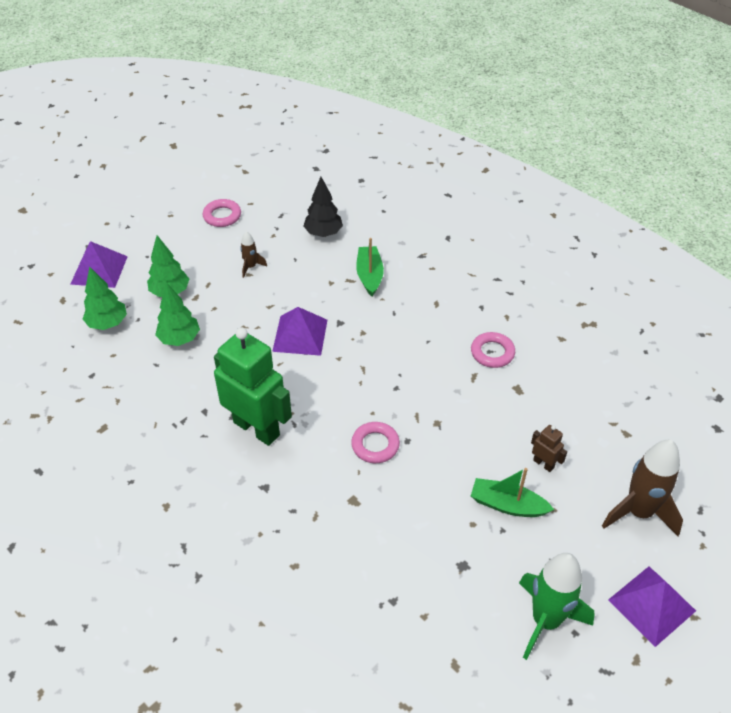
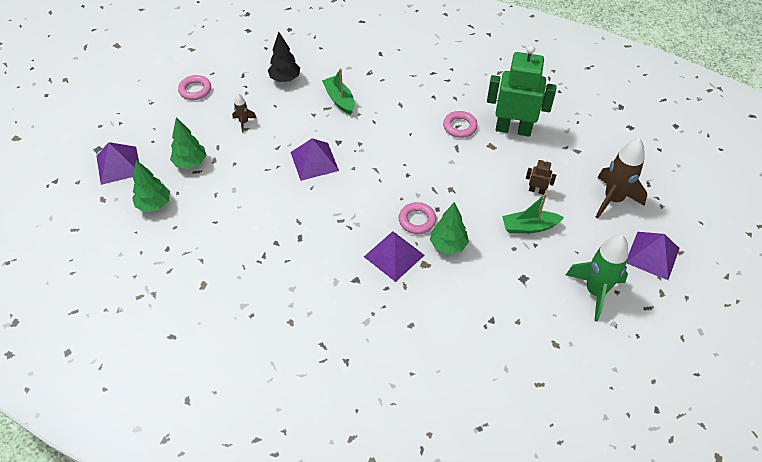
camera: 25 degrees left, 5 degrees up
(180, 339) = (222, 196): green tree -> green tree (448, 245)
(257, 428) = (324, 240): green robot -> green robot (513, 129)
(324, 476) = (394, 255): none -> purple pyramid

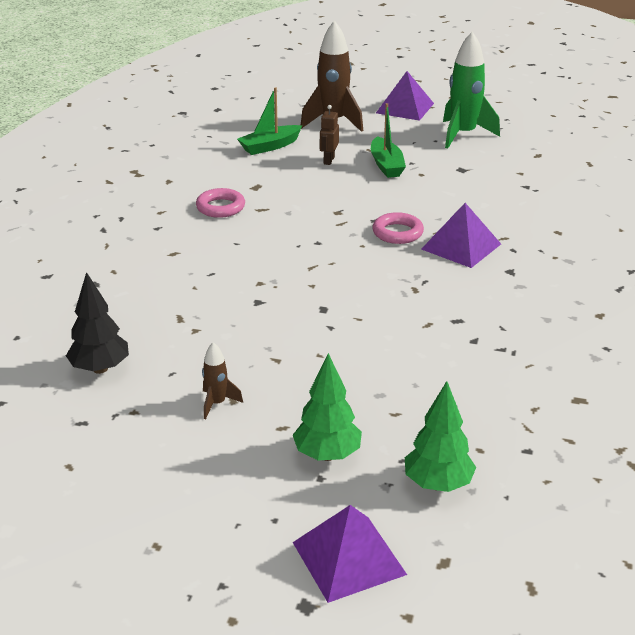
camera: 95 degrees left, 20 degrees down
(195, 90) = (121, 482): pink ring -> none
(314, 161) = (303, 320): purple pyramid -> none
(339, 100) = (160, 307): green boat -> green boat (270, 146)
(448, 245) = (431, 212): green tree -> none
(513, 129) = (224, 173): green robot -> none

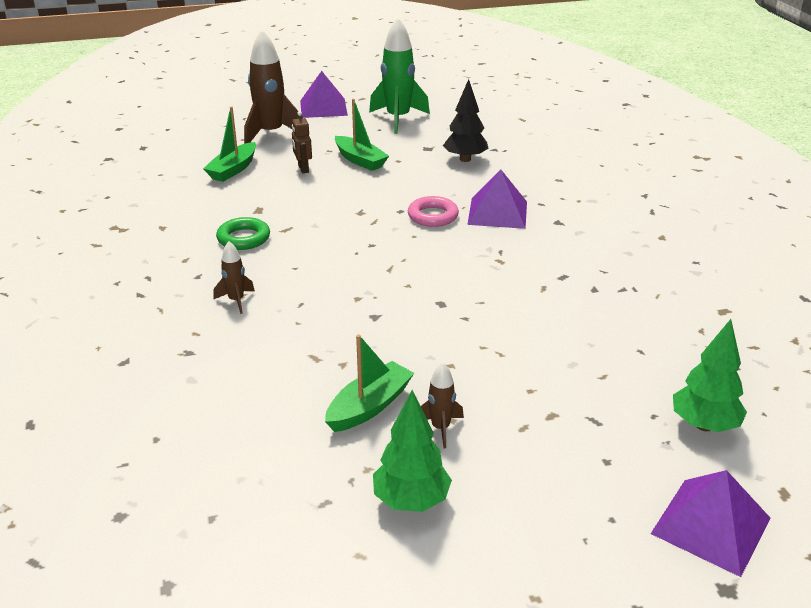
camera: 30 degrees left, 0 degrees up
(100, 368) = (286, 438): black tree -> black tree (465, 159)
(166, 256) = (236, 301): none -> brown rocket
(181, 368) = (369, 406): none -> green boat
(220, 207) = (243, 238): pink ring -> green ring
(327, 455) = (590, 437): green tree -> green tree (411, 501)

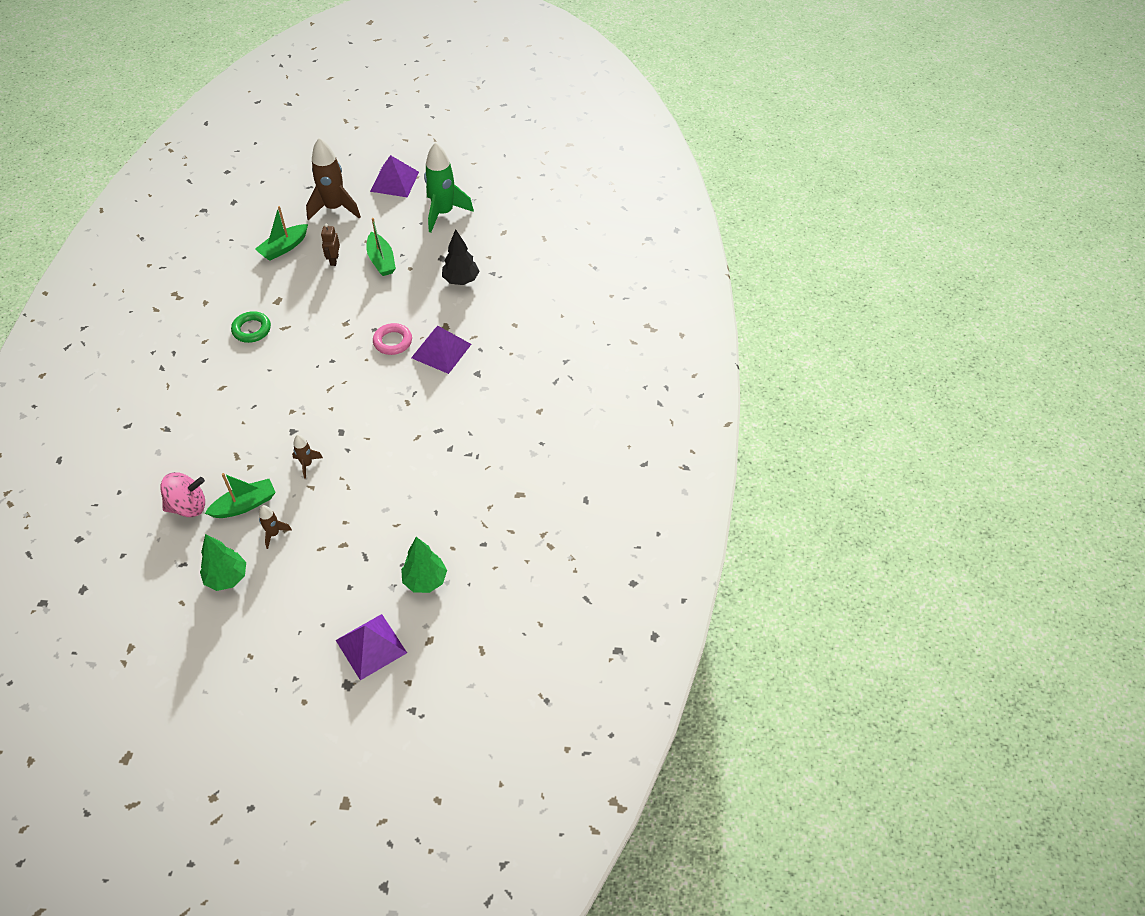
camera: 20 degrees right, 20 degrees up
(236, 301) = (216, 391): brown rocket -> brown rocket (307, 464)
(282, 429) = (188, 506): none -> pink spinning top

